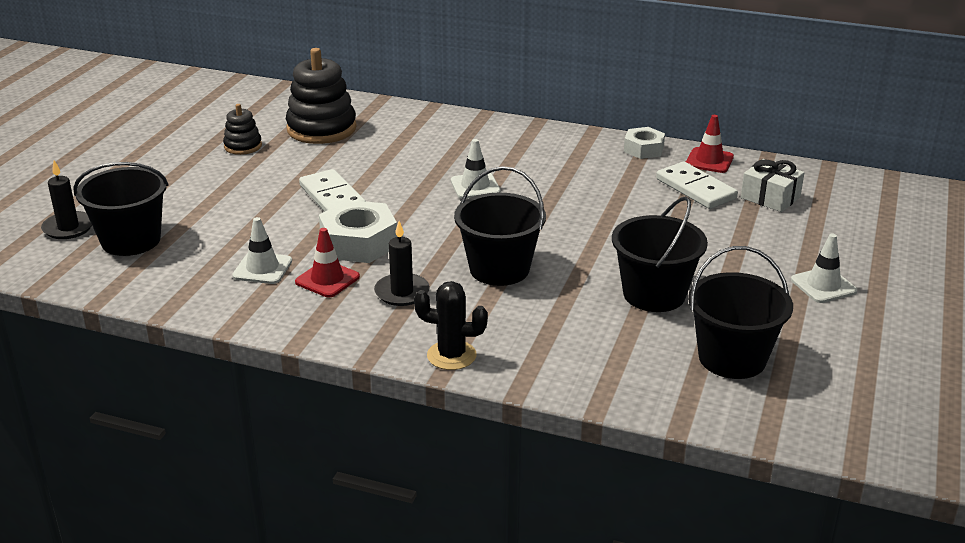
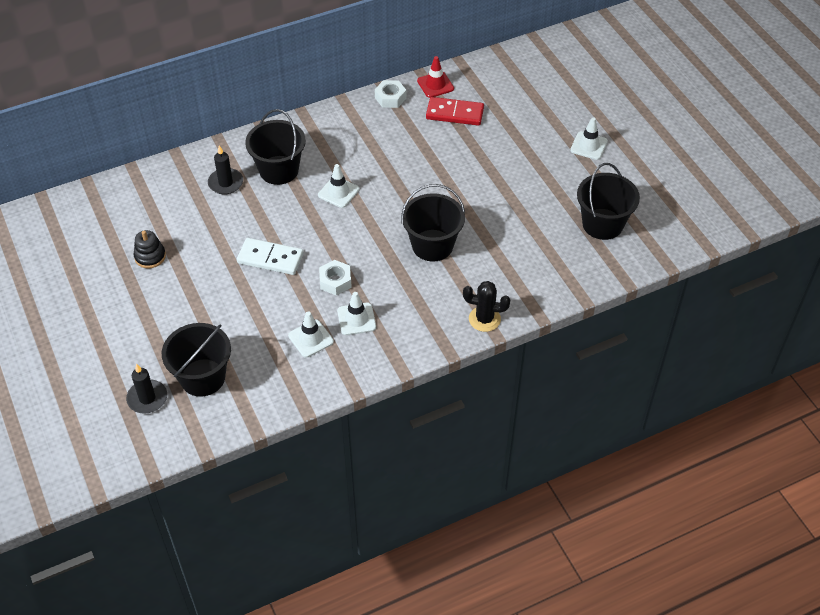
camera: 45 degrees left, 20 degrees up
(321, 129) = (178, 207): black stacking toy -> none
(327, 279) = (356, 319): red traffic cone -> white traffic cone
(359, 243) = (335, 281): white nut -> white nut, size x0.61
(402, 292) = (406, 298): black candle -> black candle (225, 183)
(451, 355) = (484, 319): black cactus -> black cactus turned 45 degrees clockwise
(654, 294) = (524, 208): black bucket -> black bucket (279, 170)
(696, 189) = (455, 113): white domino -> red domino
(770, 197) = (497, 95): white gift -> none

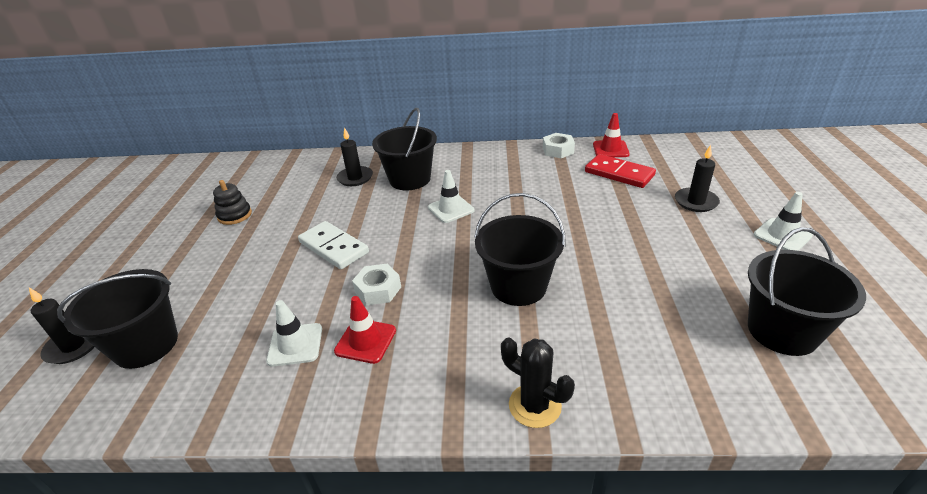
camera: 30 degrees right, 15 degrees down
(356, 319) = (365, 341): white traffic cone -> red traffic cone
(523, 129) = (696, 202): none -> black candle

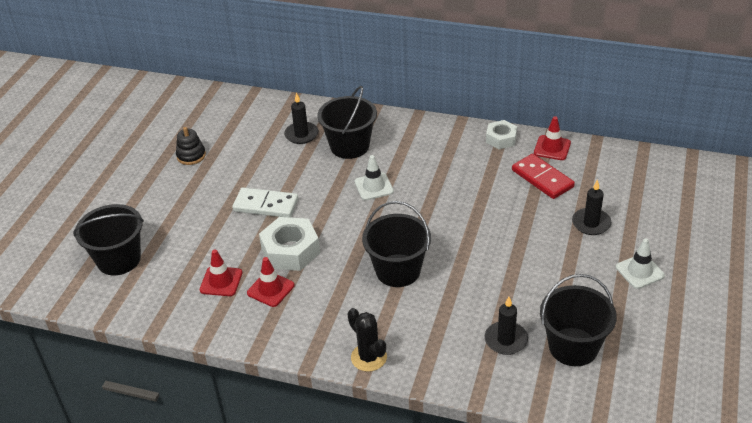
camera: 15 degrees right, 5 degrees up
(74, 346) = (70, 250): black candle -> black candle (506, 340)
(295, 345) = (221, 281): white traffic cone -> red traffic cone
(333, 247) = (266, 205): white domino -> white domino turned 45 degrees counterclockwise
(378, 290) = (290, 251): white nut -> white nut, size x1.63

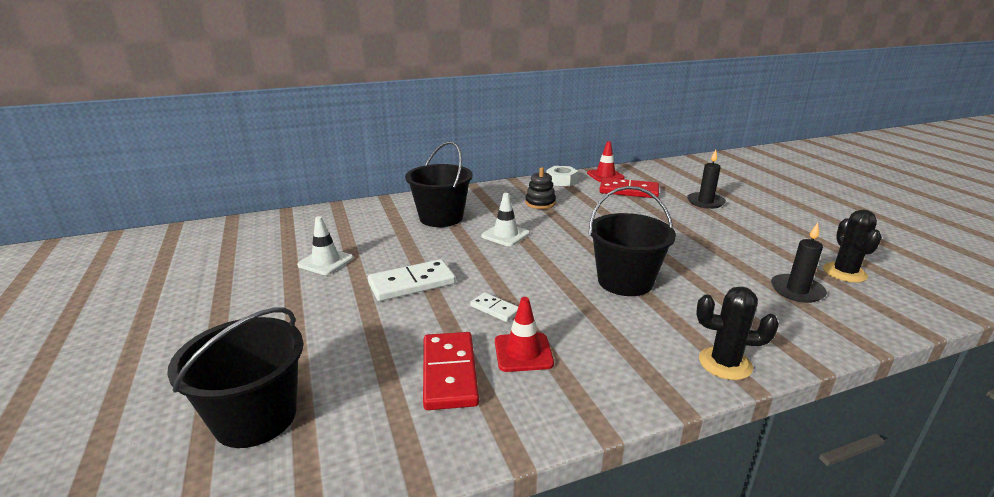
camera: 40 degrees left, 15 degrees down
(191, 156) = (261, 275): black stacking toy -> black stacking toy (540, 203)
(221, 281) = (449, 373): red traffic cone -> red domino
(290, 251) = (495, 309): white nut -> white domino
(301, 134) = (380, 224): black candle -> none
(573, 347) = (844, 273): black bucket -> black cactus
(639, 271) = (785, 215): white traffic cone -> white traffic cone (326, 262)

